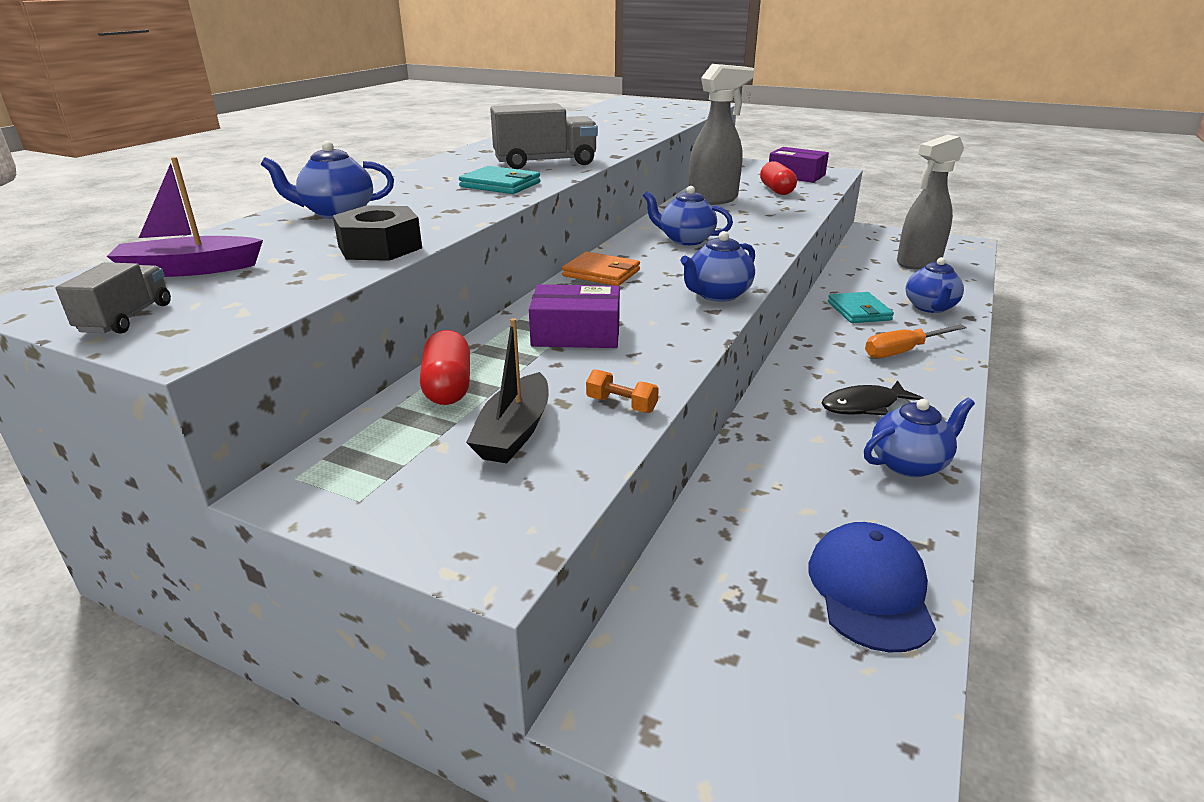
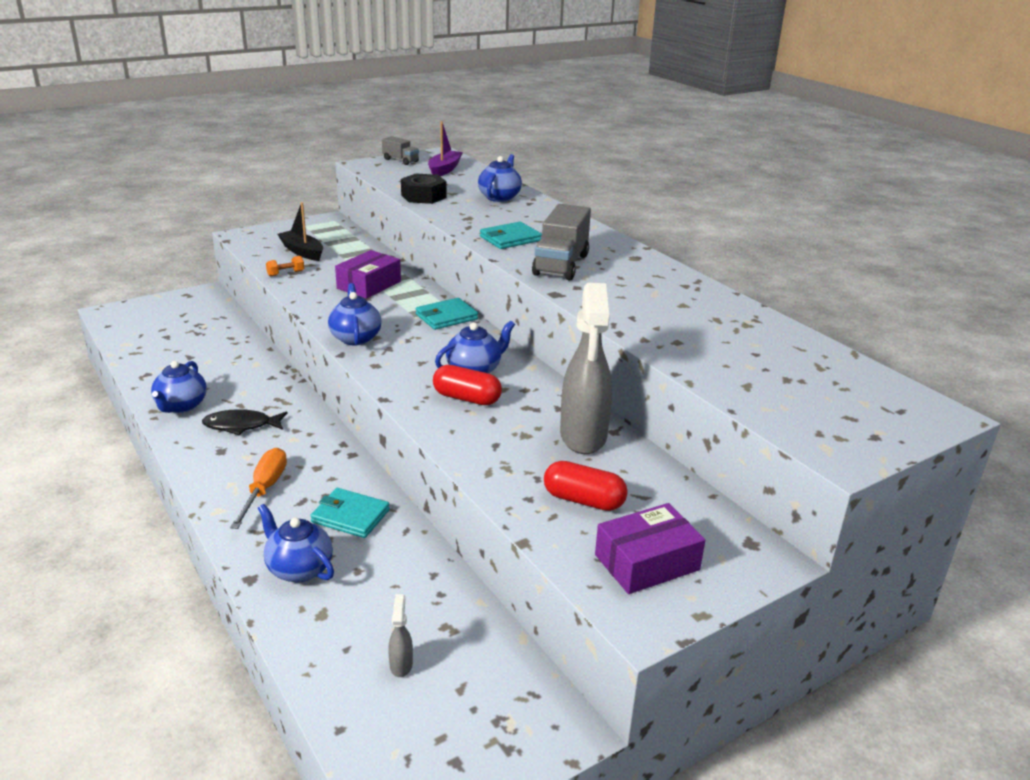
camera: 120 degrees right, 0 degrees up
(448, 386) = (360, 249): red capsule -> red capsule (466, 398)
(601, 273) = (446, 317): orange wallet -> turquoise wallet
(864, 406) = (241, 425): black fish -> black fish turned 105 degrees counterclockwise
(870, 590) = (153, 351): blue cap -> none
(918, 263) = (401, 664): grey spray bottle -> grey spray bottle, size x0.40

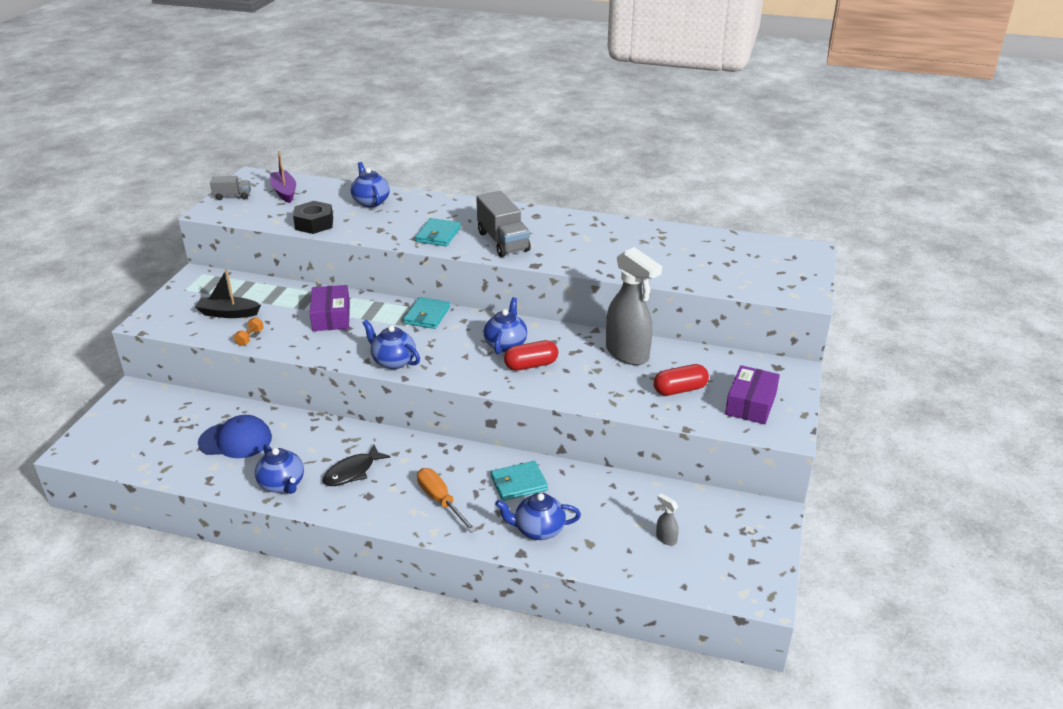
camera: 40 degrees left, 5 degrees up
(207, 358) = (235, 440): none -> blue cap

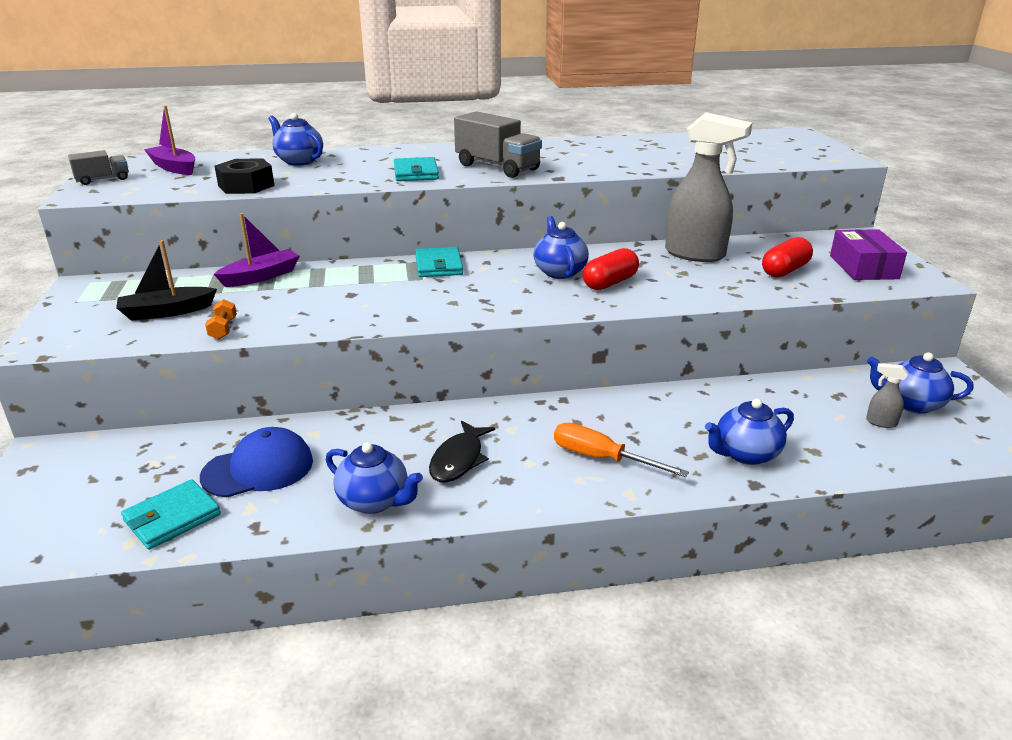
camera: 25 degrees left, 5 degrees down
(304, 295) = (261, 276): none -> purple boat
(331, 317) = (318, 288): purple box -> none
(393, 361) = (445, 312): blue teapot -> blue teapot (911, 404)
(519, 483) = (670, 415): turquoise wallet -> turquoise wallet (172, 517)

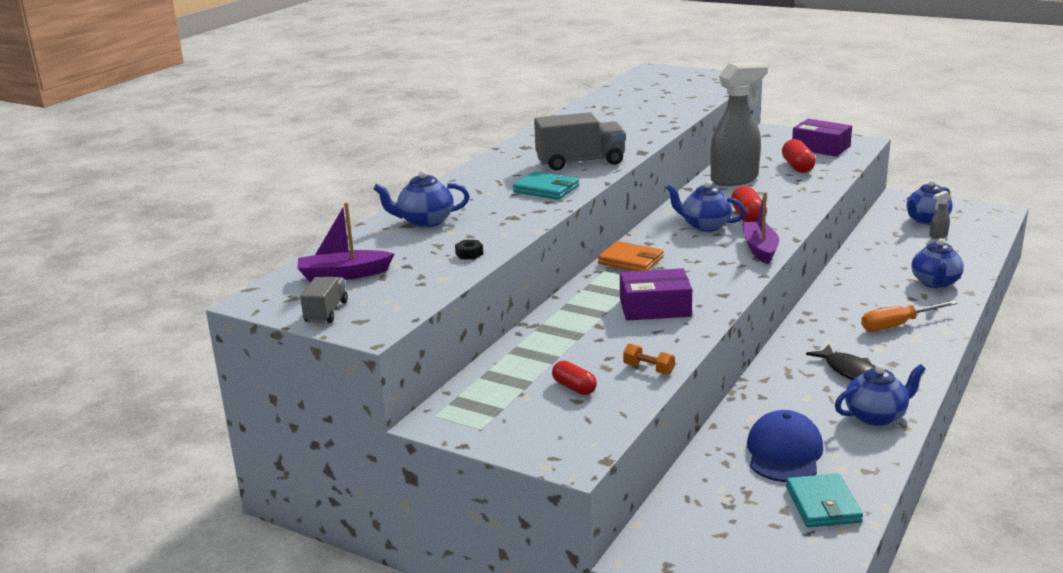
camera: 50 degrees left, 5 degrees down
(167, 312) = (574, 387): black boat -> red capsule
(246, 185) = (469, 254): black nut -> black nut, size x0.45
(261, 276) = (548, 332): purple boat -> purple boat (760, 249)
(350, 299) = (655, 307): none -> purple box
(438, 265) = (630, 260): turquoise wallet -> orange wallet

